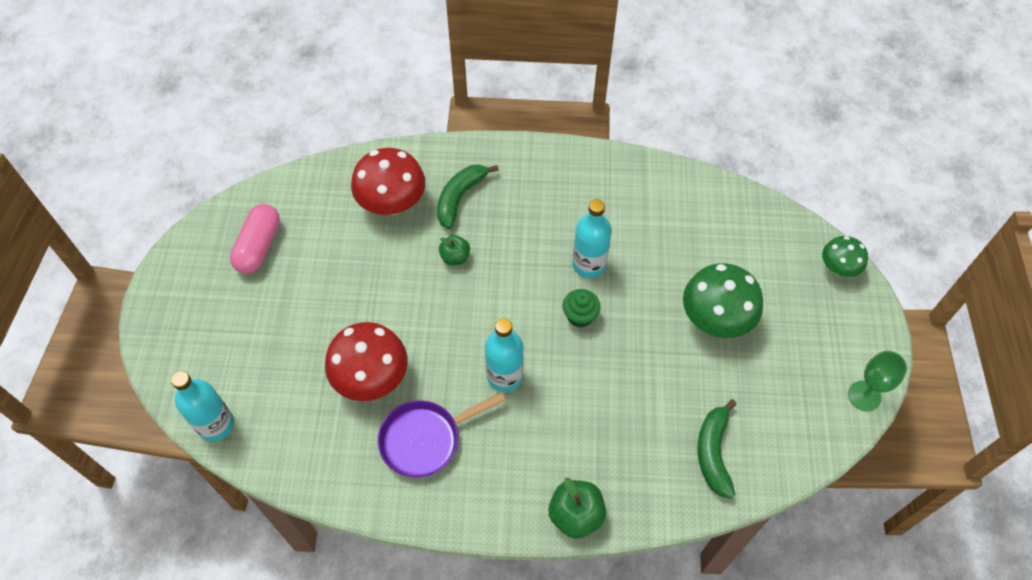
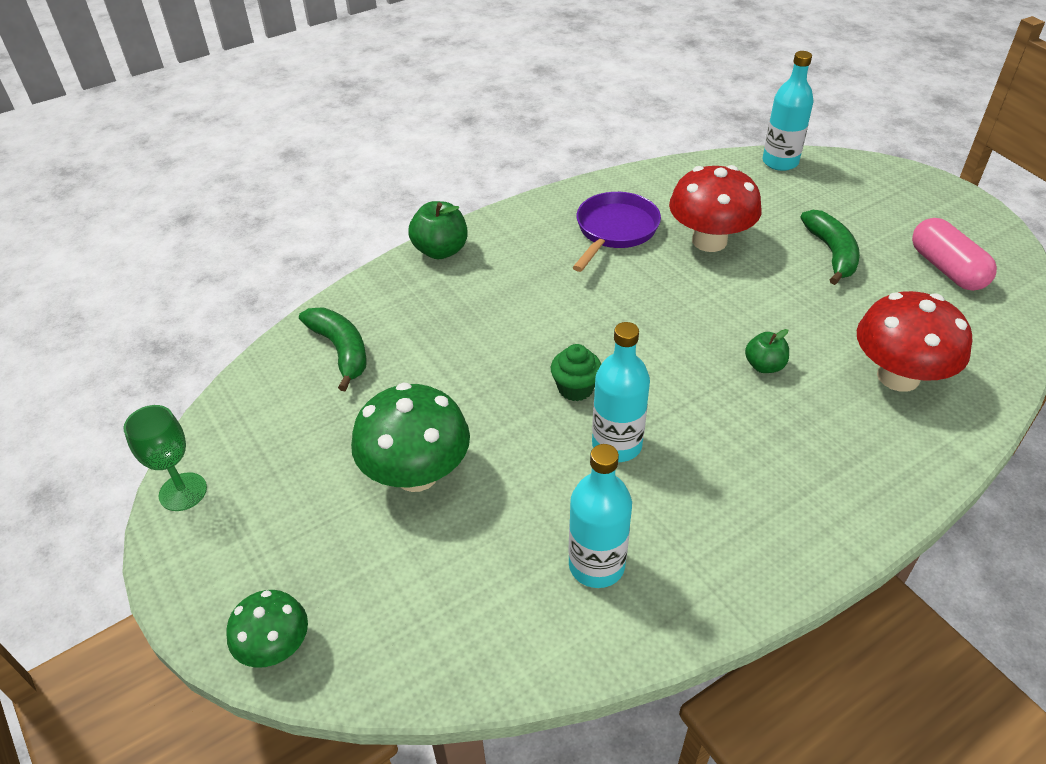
camera: 145 degrees right, 15 degrees down
(460, 197) = (841, 427): green banana -> green banana (832, 253)
(504, 376) = (597, 301): turquoise bottle -> turquoise bottle (596, 565)

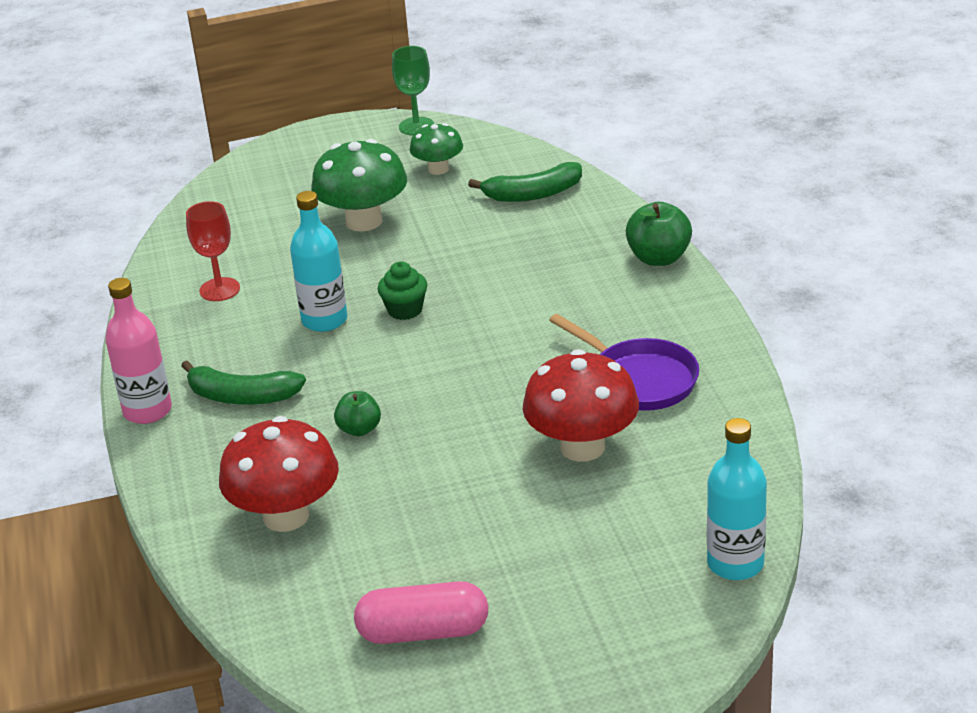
camera: 110 degrees right, 10 degrees down
(275, 647) = (259, 161): green mushroom -> green mushroom (438, 169)
(596, 565) = (219, 289): turquoise bottle -> red goblet
(832, 253) = (507, 541): green banana -> green banana (242, 397)
(837, 540) = (147, 411): none -> pink bottle

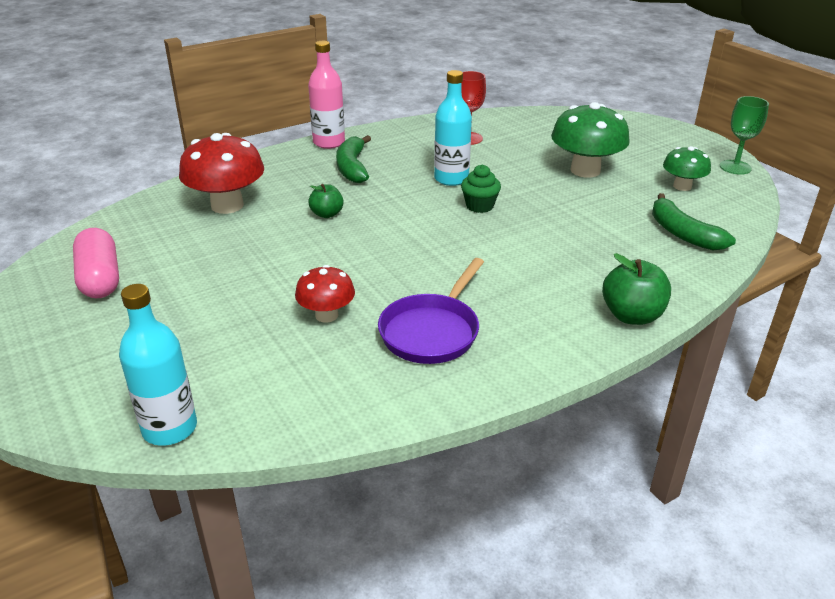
camera: 70 degrees right, 0 degrees up
(582, 447) = (326, 315): red mushroom -> red mushroom, size x0.59

